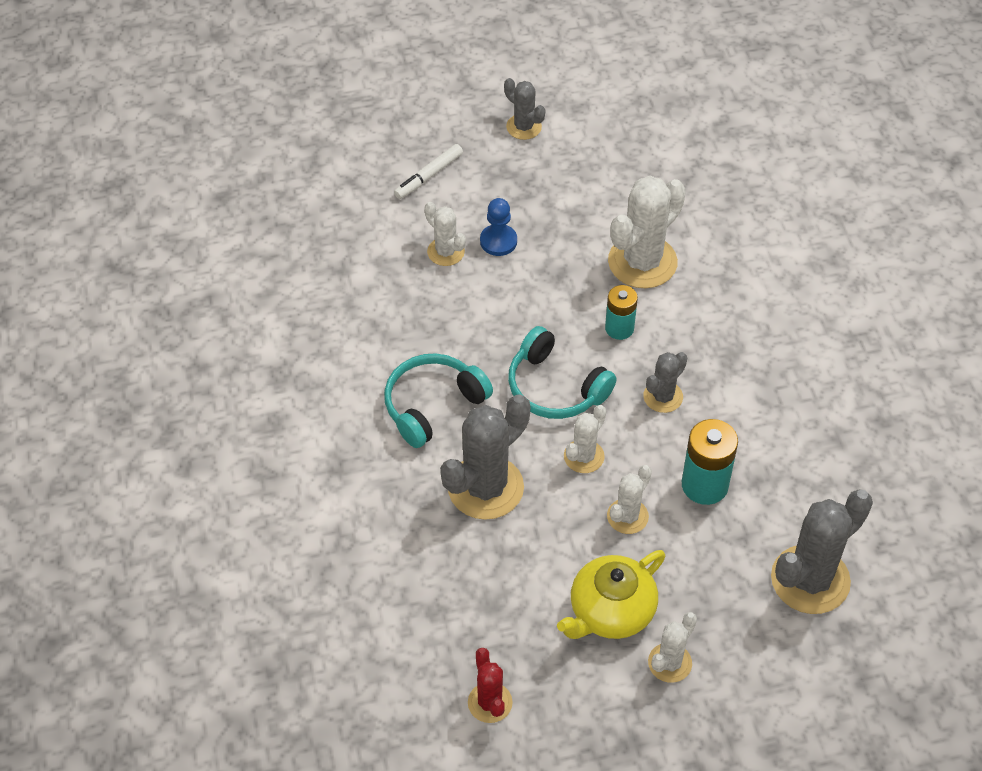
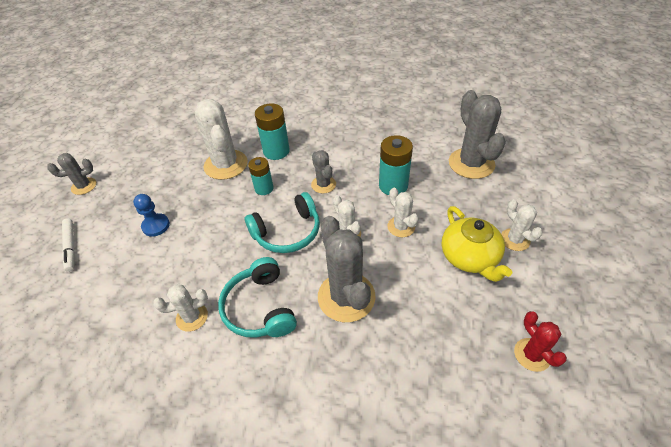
camera: 65 degrees left, 5 degrees down
(446, 252) = (139, 257): white cactus -> white cactus (192, 317)
(490, 703) = (532, 354): red cactus -> red cactus turned 60 degrees clockwise
(702, 310) = (276, 151): none -> turquoise battery

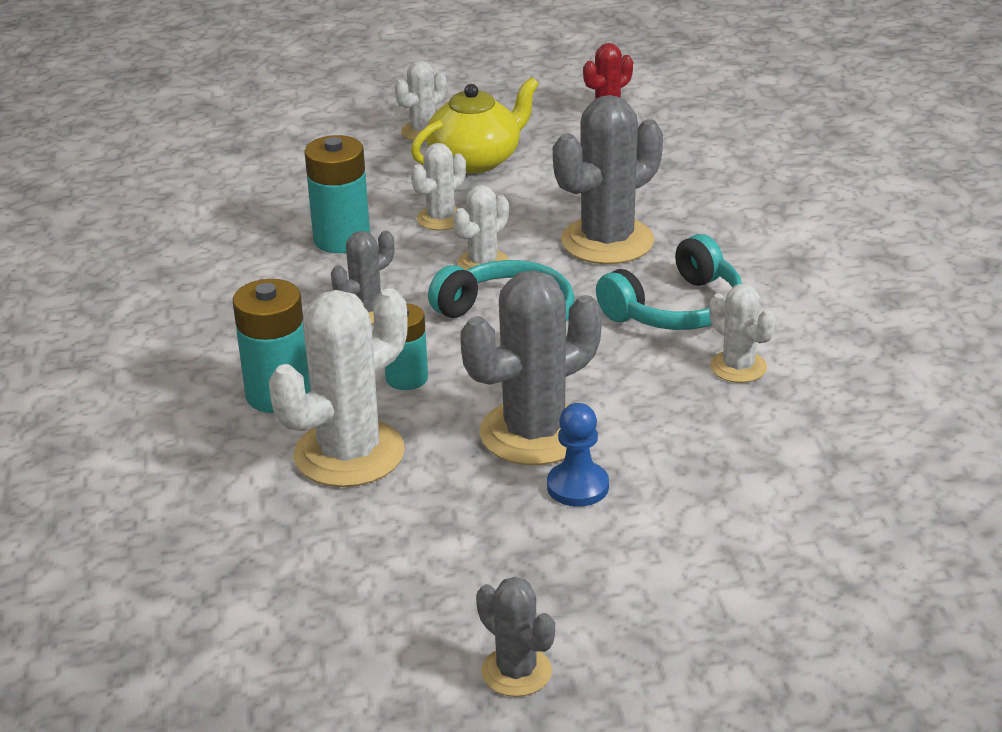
camera: 110 degrees left, 15 degrees down
(71, 247) = (701, 588): white marker -> none
(471, 163) = (254, 176): grey cactus -> grey cactus (534, 433)

